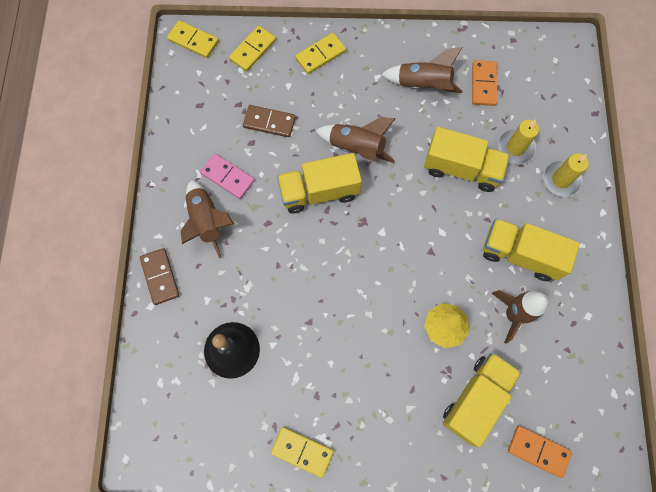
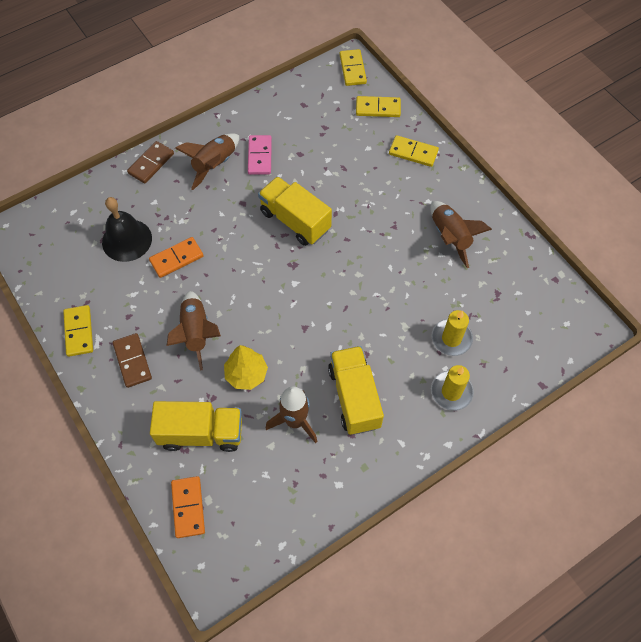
camera: 55 degrees right, 10 degrees down
(269, 122) = (326, 155): brown domino -> brown domino (132, 361)
(356, 148) = (353, 223): brown rocket -> brown rocket (196, 333)
(461, 169) = (397, 308): yellow truck -> none
(483, 84) = (491, 280): orange domino -> orange domino (176, 258)

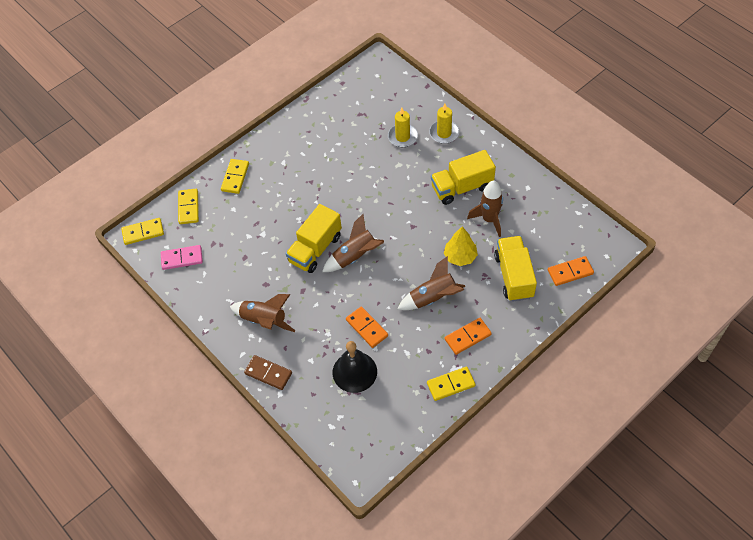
camera: 95 degrees left, 5 degrees down
(132, 361) = (467, 337): brown domino -> orange domino
(259, 156) = (250, 287): pink domino -> pink domino (182, 258)
(450, 237) = (315, 145): brown rocket -> brown rocket (355, 256)

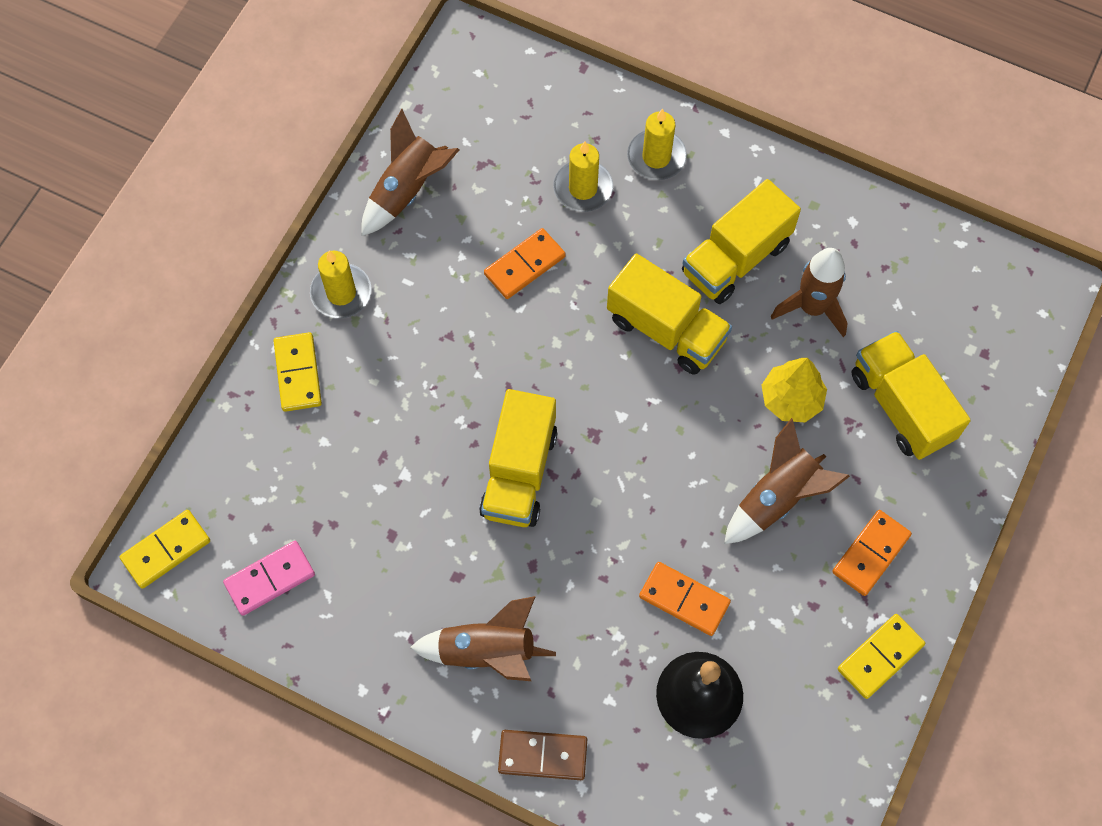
camera: 25 degrees left, 10 degrees up
(188, 207) = (234, 467): yellow domino -> none
(270, 150) = (341, 293): none -> yellow candle
(355, 256) = (600, 463): brown rocket -> brown rocket (407, 190)
(413, 208) = (666, 329): none -> yellow truck
(570, 272) = (994, 365): orange domino -> orange domino (524, 265)

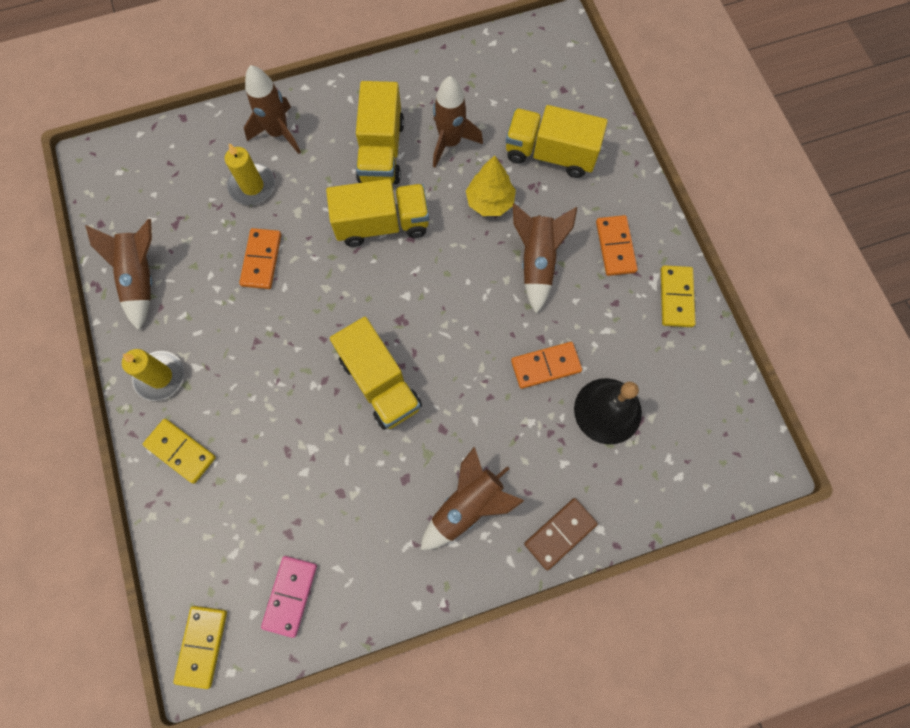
camera: 45 degrees left, 5 degrees up
(656, 157) = (278, 133): yellow candle -> brown rocket

